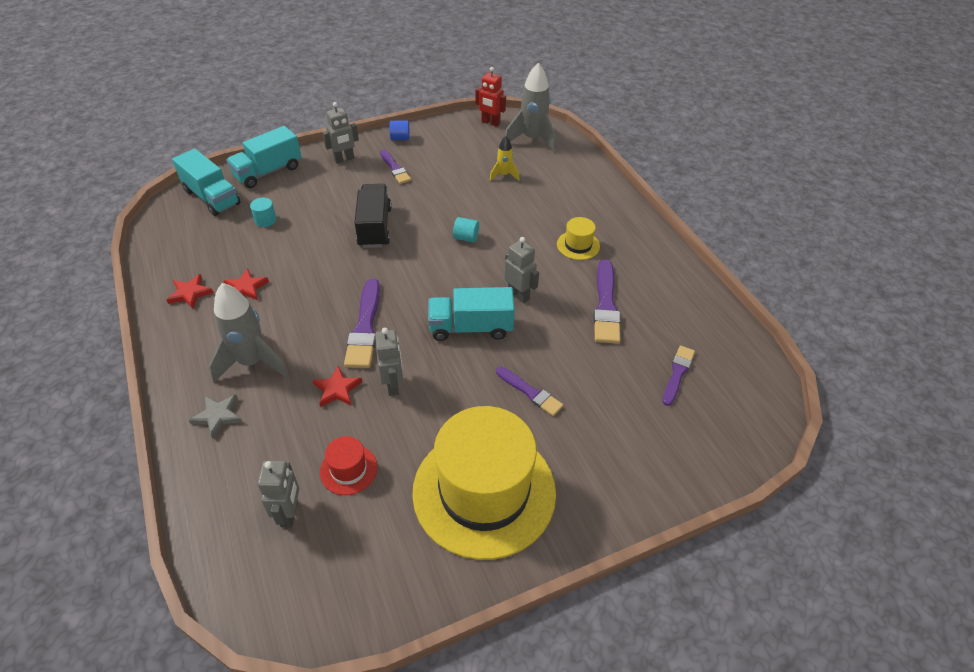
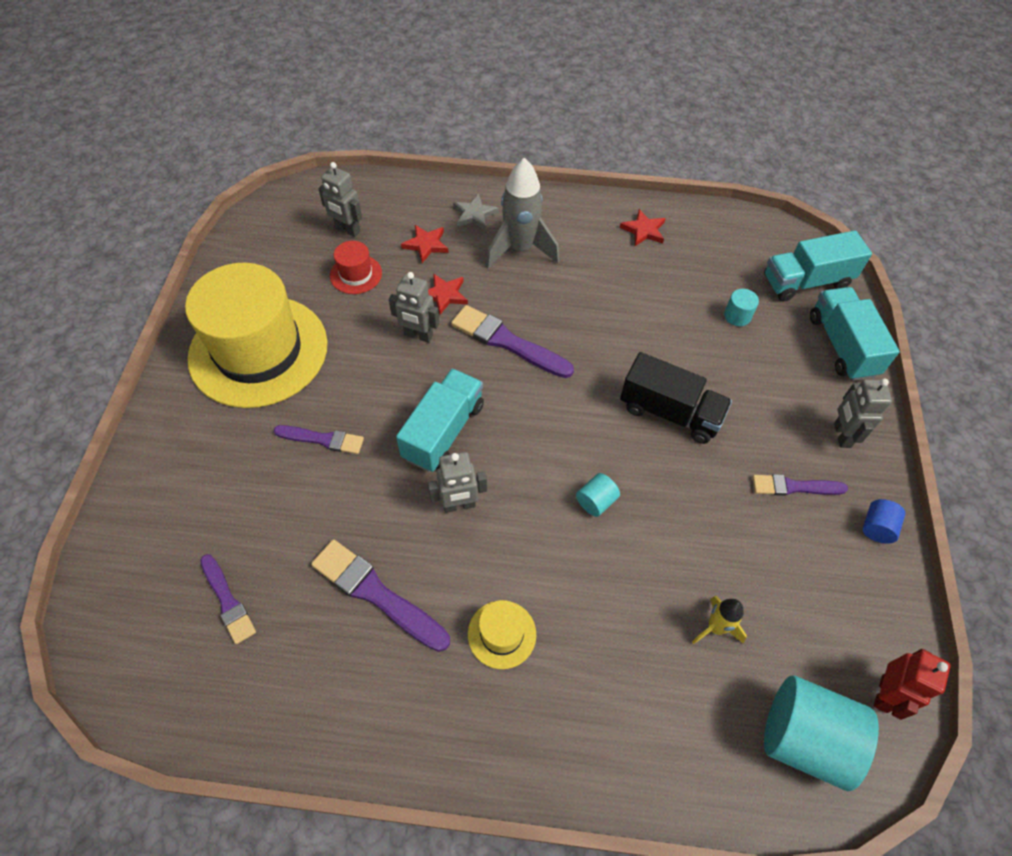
camera: 120 degrees right, 10 degrees up
(246, 288) = (627, 270): red star -> red star (426, 245)
(490, 123) = (884, 694): red robot -> red robot turned 150 degrees clockwise
(530, 392) = (322, 439): purple brush -> purple brush turned 150 degrees counterclockwise
(532, 139) = (804, 738): grey rocket -> turquoise cylinder

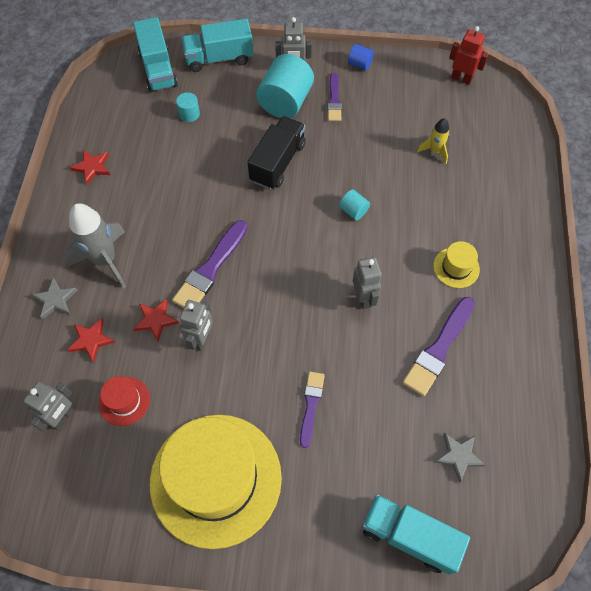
camera: 90 degrees left, 5 degrees up
(228, 601) = (458, 456): purple brush -> grey star
(443, 431) = (299, 312): turquoise truck -> turquoise truck (409, 536)
(804, 738) = (491, 117): turquoise cylinder -> turquoise cylinder (285, 102)

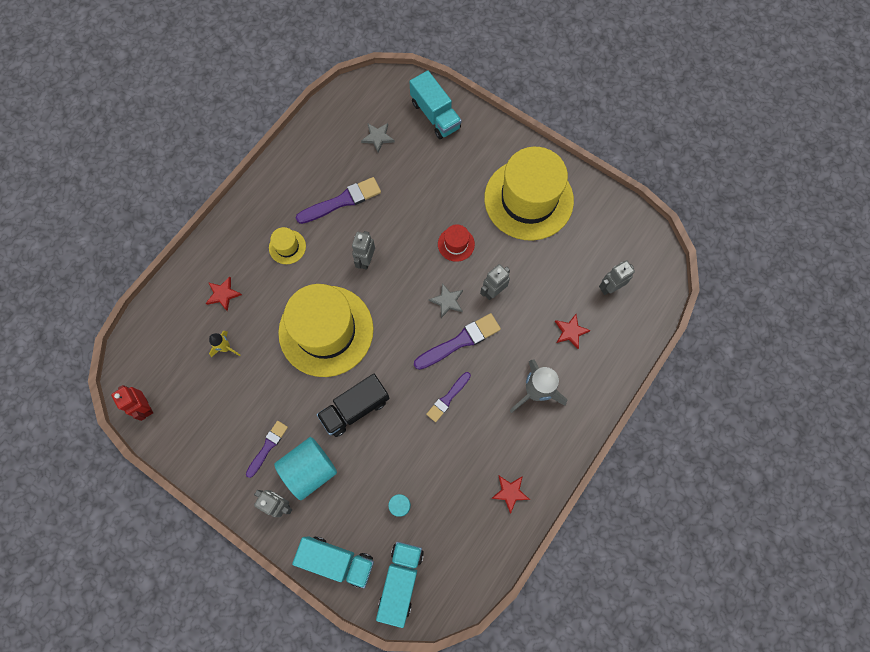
camera: 150 degrees left, 10 degrees up
(55, 300) = (585, 378): grey star -> grey star (447, 301)
(124, 401) = (564, 276): red hat -> red hat (456, 244)
(155, 320) = (519, 322): red star -> red star (223, 294)
(311, 405) = (446, 210): purple brush -> purple brush (448, 398)
(353, 211) = (326, 330): turquoise cylinder -> yellow hat
(360, 64) = (217, 475): blue cylinder -> none

